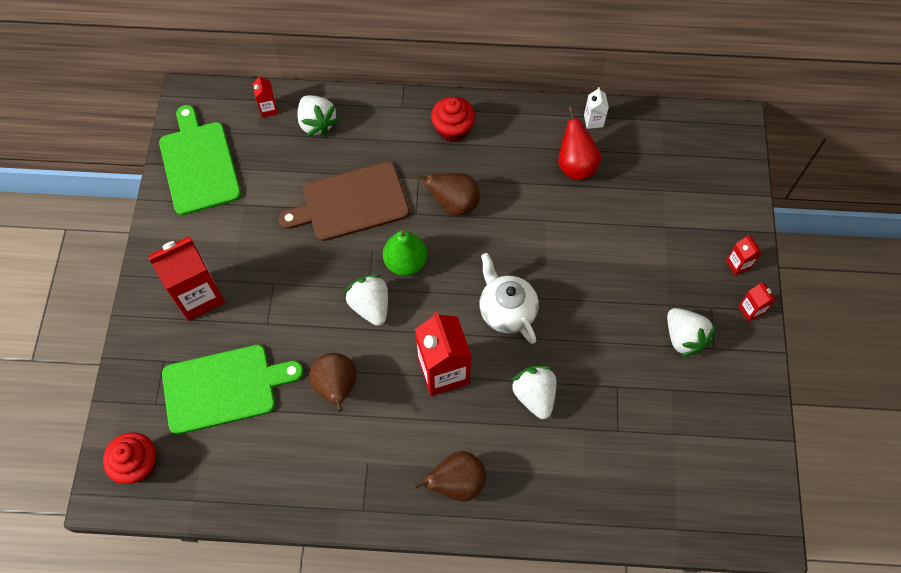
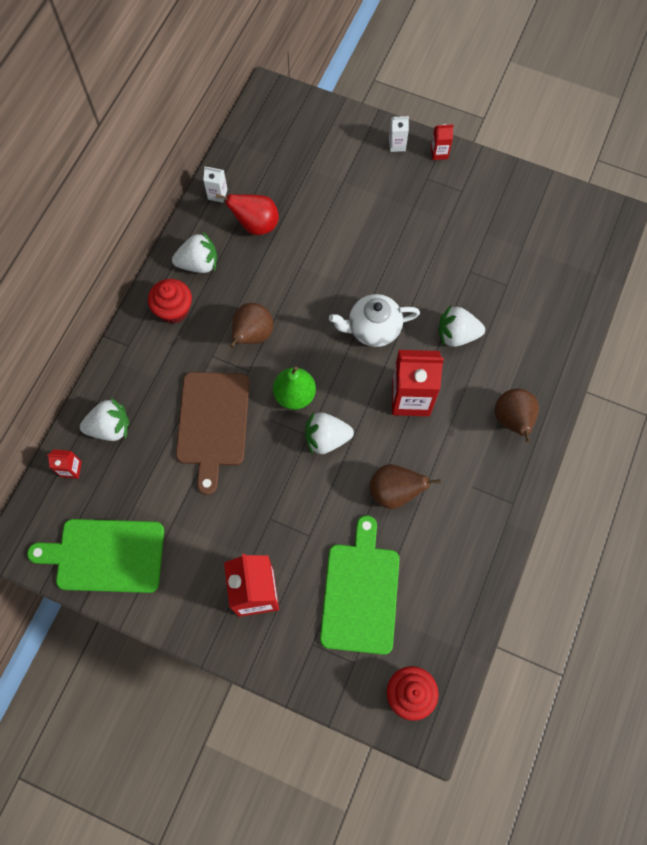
camera: 70 degrees left, 5 degrees up
(684, 338) = (445, 208): white strawberry -> white strawberry (198, 264)
(738, 264) = (397, 145): red carton -> white carton

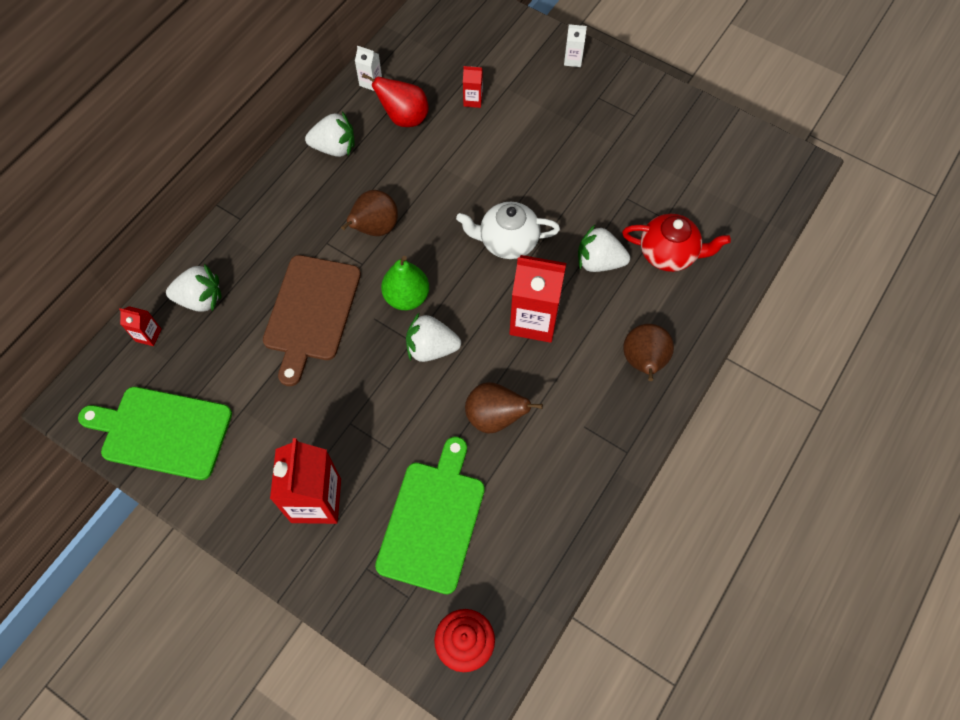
camera: 10 degrees right, 5 degrees down
(174, 310) = (297, 190): red cupcake -> none
(439, 153) = (617, 74): red carton -> red carton (473, 100)
(516, 317) = (668, 254): none -> red teapot

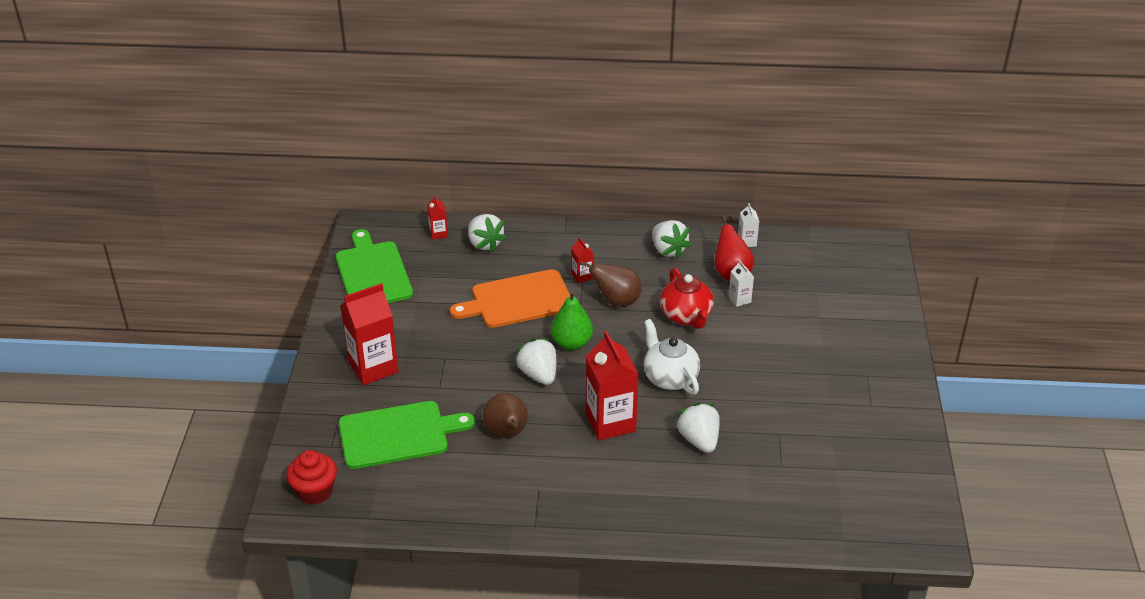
camera: 60 degrees right, 25 degrees down
(311, 312) = (518, 300): brown cutting board -> orange cutting board
(473, 100) = (786, 303): red carton -> red carton (582, 276)
(573, 60) = (890, 344): white carton -> white carton (739, 299)
(643, 362) = (626, 505): brown pear -> none
(668, 254) = (747, 482): red teapot -> red teapot (686, 316)

